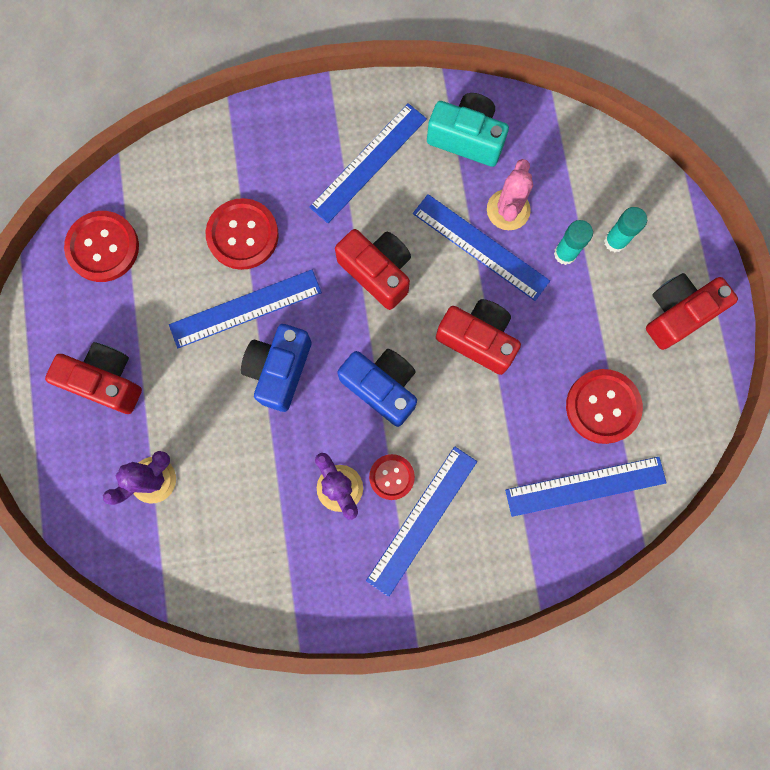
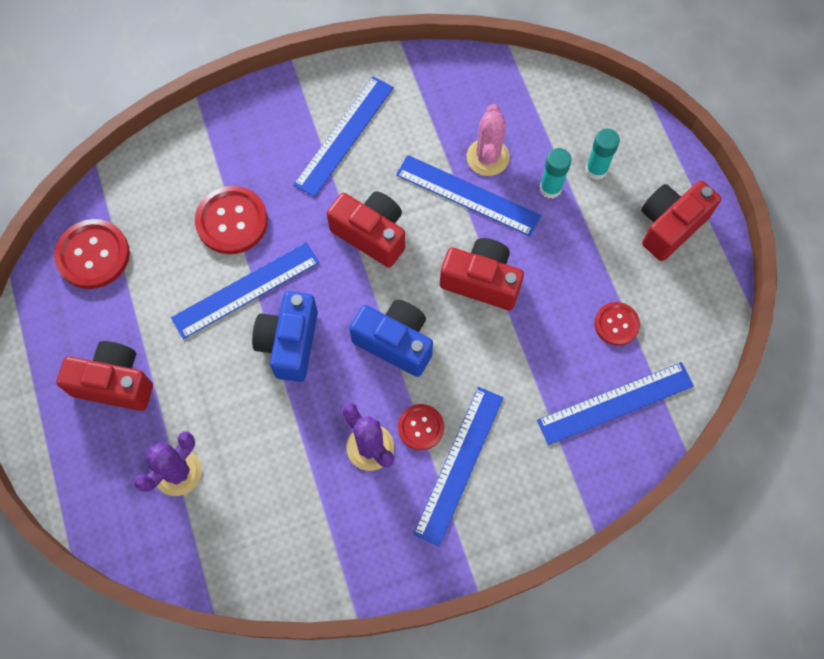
camera: 10 degrees left, 10 degrees down
(466, 138) = (435, 99): turquoise camera -> none
(602, 406) = (616, 324): red button -> red button, size x0.60

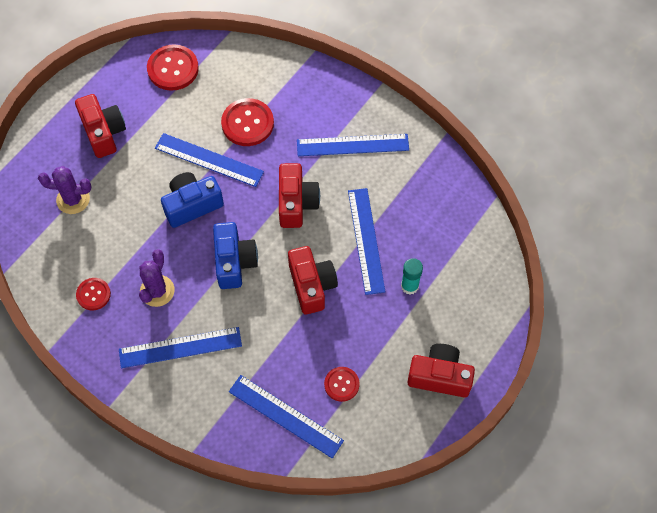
camera: 55 degrees right, 5 degrees down
(421, 427) = (189, 311): red button -> red button (93, 294)
(487, 157) = (402, 235): pink cactus -> none
(596, 169) = (446, 305): turquoise glue stick -> none

